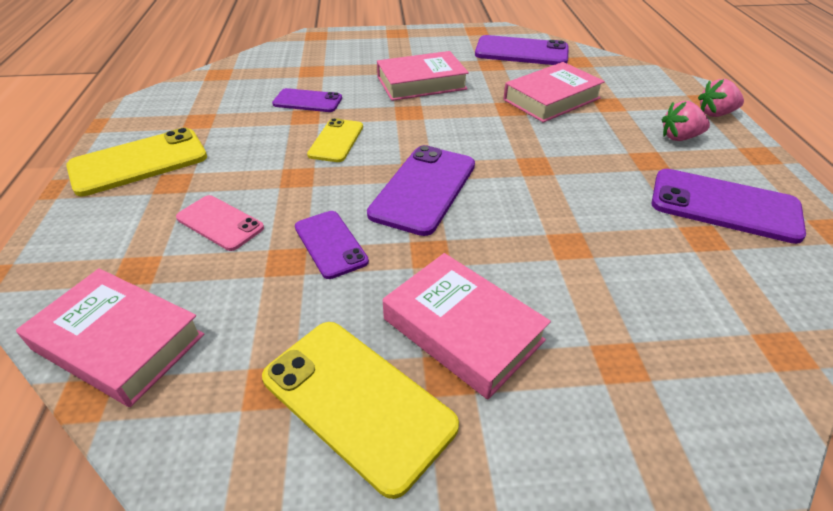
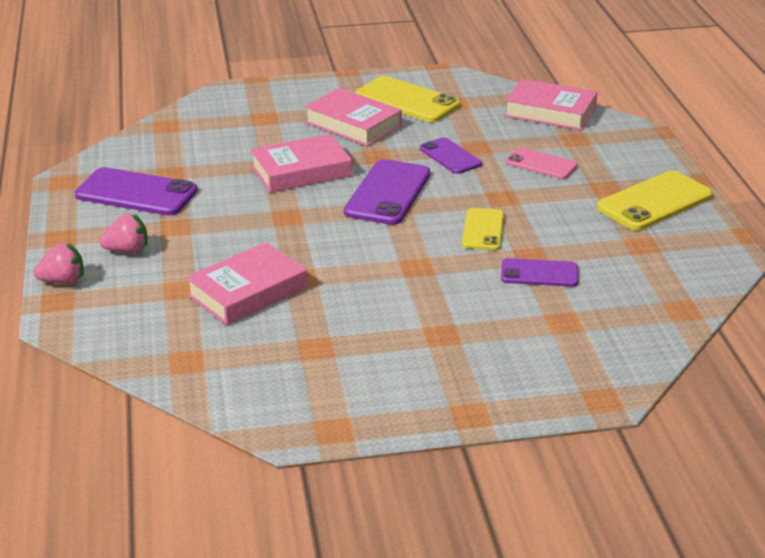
camera: 175 degrees right, 10 degrees down
(421, 83) = (409, 307): pink book -> pink book (301, 171)
(521, 52) = (266, 376): purple phone -> none

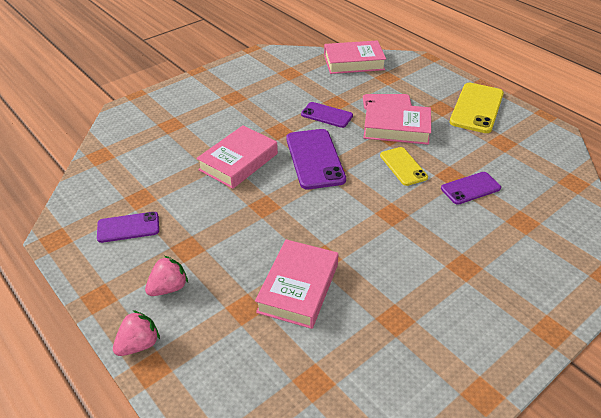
camera: 30 degrees left, 10 degrees up
(136, 193) = (128, 227): purple phone -> purple phone, size x0.61
(353, 124) = (239, 110): pink book -> pink book (396, 128)
(407, 100) = (257, 80): yellow phone -> none

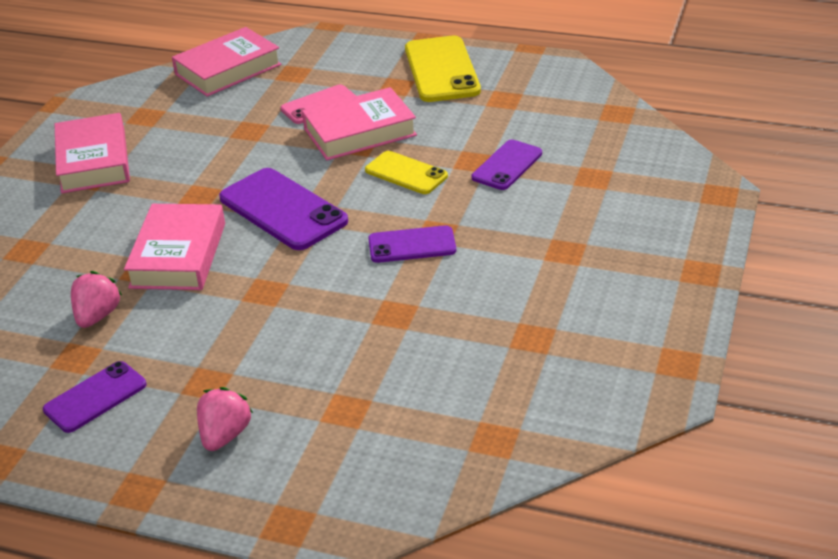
camera: 30 degrees left, 5 degrees down
(139, 344) = (247, 509): pink strawberry -> pink strawberry (97, 316)
(298, 288) = (393, 358): pink book -> pink book (93, 161)
(326, 115) = (250, 151): purple phone -> purple phone (412, 245)

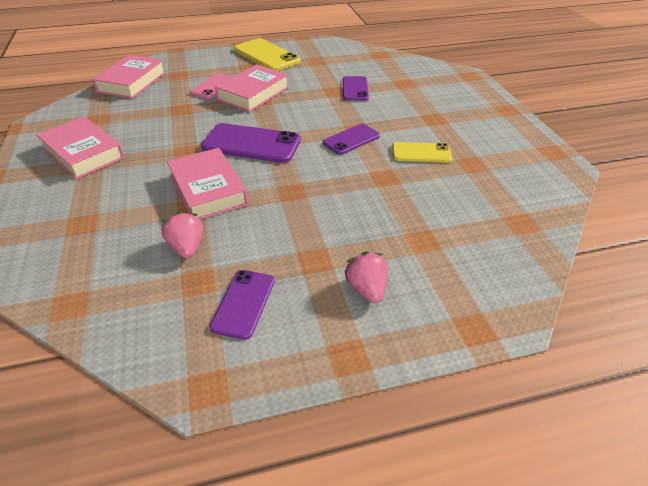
camera: 35 degrees left, 5 degrees up
(406, 173) = (304, 106): yellow phone -> yellow phone (421, 153)

